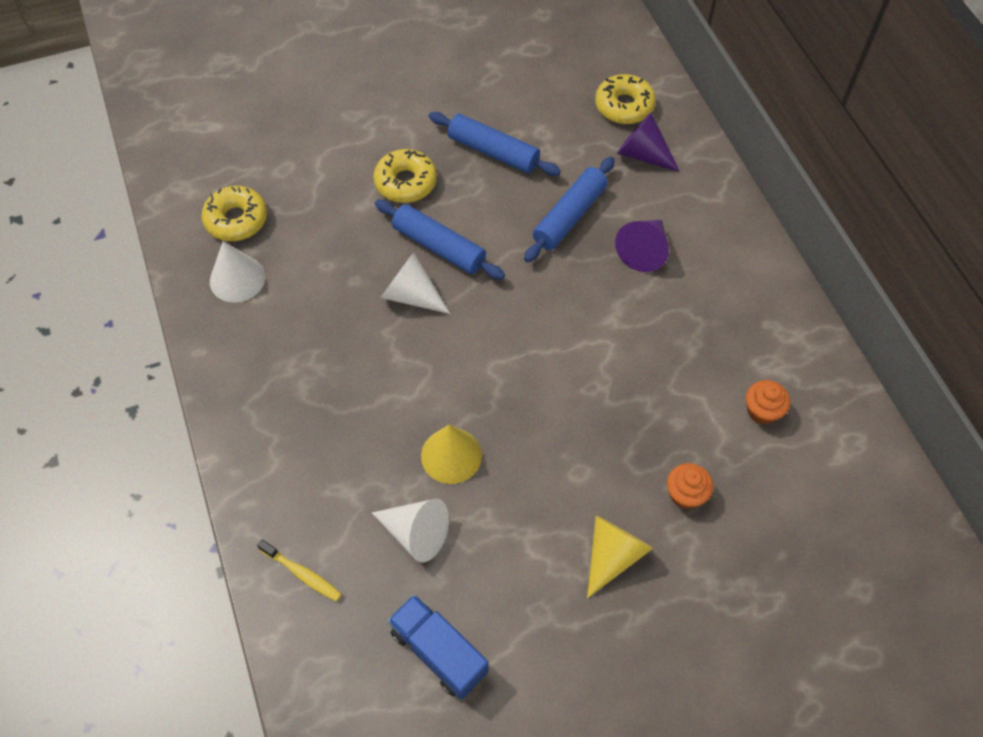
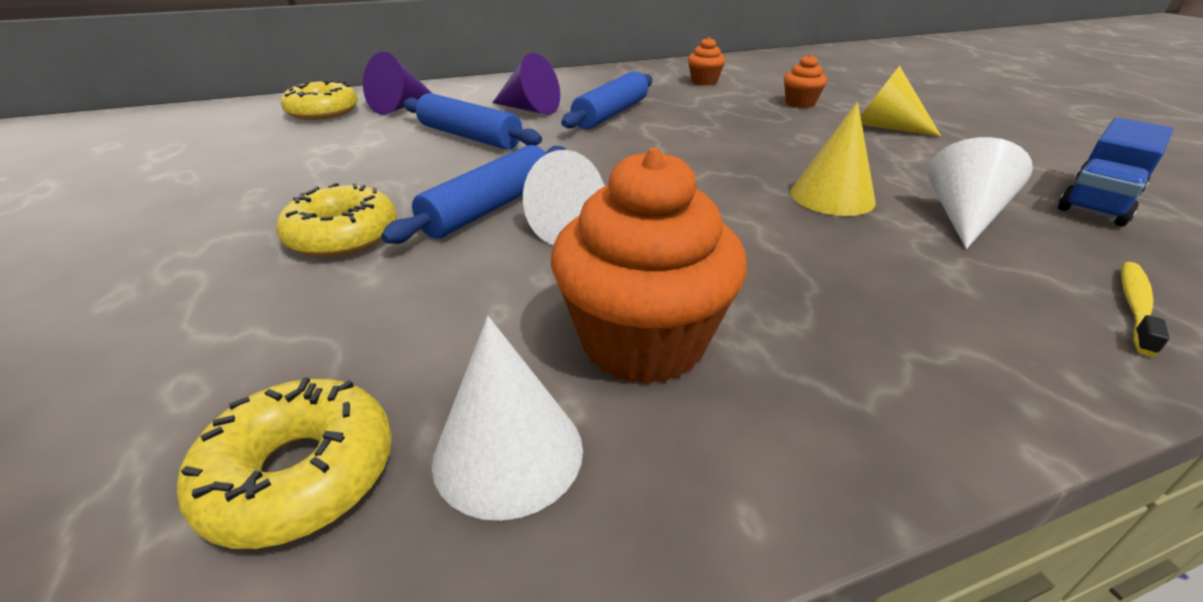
camera: 90 degrees left, 25 degrees down
(296, 325) = (643, 342): none -> orange cupcake
(493, 152) = (333, 174): blue rolling pin -> blue rolling pin (611, 114)

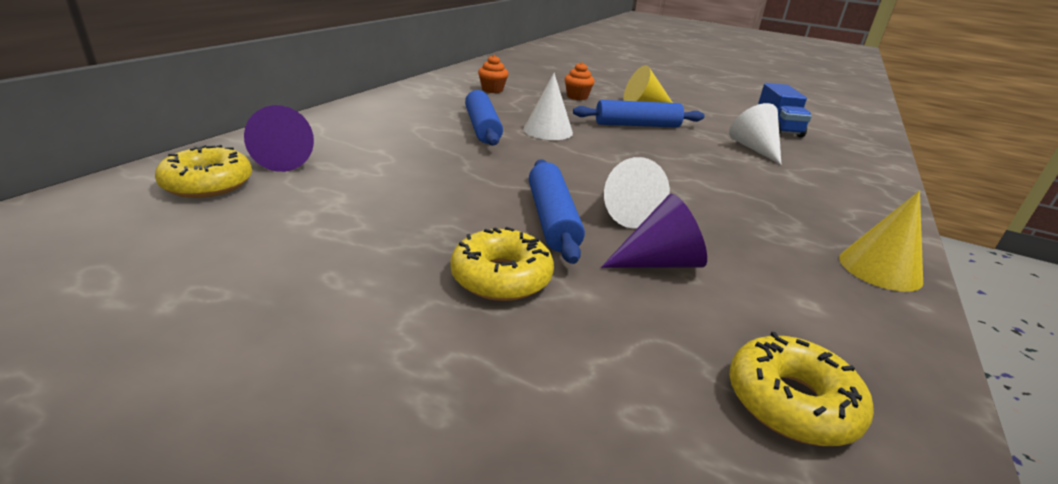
camera: 45 degrees left, 5 degrees down
(469, 136) = (417, 171): blue rolling pin -> blue rolling pin (637, 125)
(508, 453) = (829, 334): white cone -> white cone (548, 131)
(530, 109) = (414, 136): purple cone -> purple cone (659, 262)
(643, 342) = (771, 259): orange cupcake -> none
(832, 197) = (695, 153): yellow cone -> yellow cone (880, 269)
(1135, 306) = (856, 171): yellow toothbrush -> none

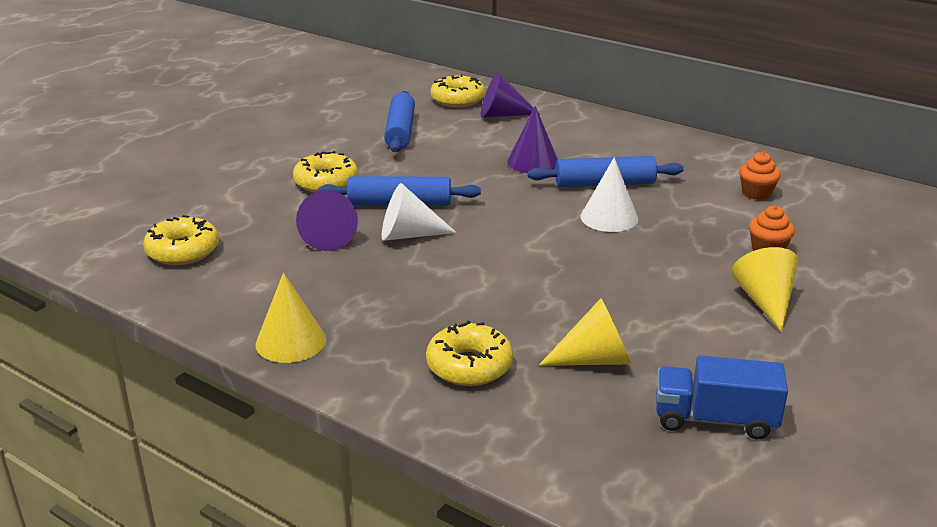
camera: 100 degrees right, 0 degrees up
(433, 151) = (533, 162): none -> purple cone
(637, 125) = (658, 280): blue rolling pin -> blue rolling pin (400, 131)
(754, 149) = (595, 359): white cone -> yellow cone
(810, 186) = (469, 365): none -> yellow donut

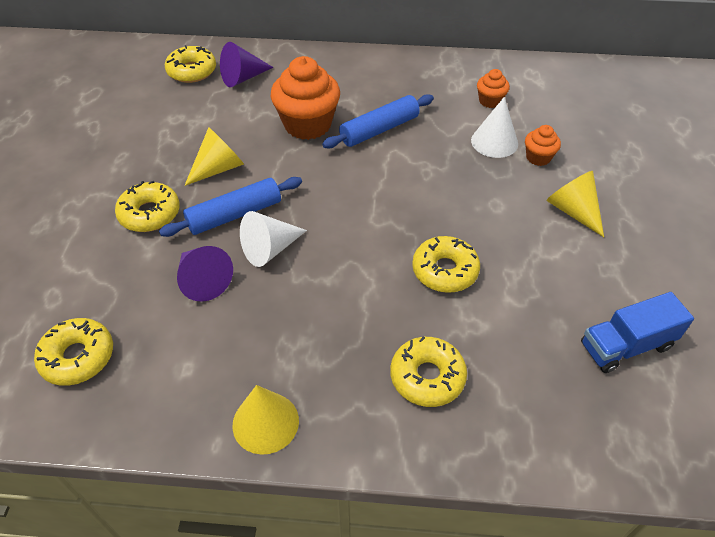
camera: 30 degrees left, 20 degrees up
(400, 131) = (170, 126): blue rolling pin -> none
(533, 162) = (307, 124): purple cone -> orange cupcake
(567, 301) = (445, 271): none -> yellow donut
(595, 359) = (509, 324): yellow cone -> yellow cone (219, 168)
(609, 218) = (409, 166): white cone -> white cone (494, 142)

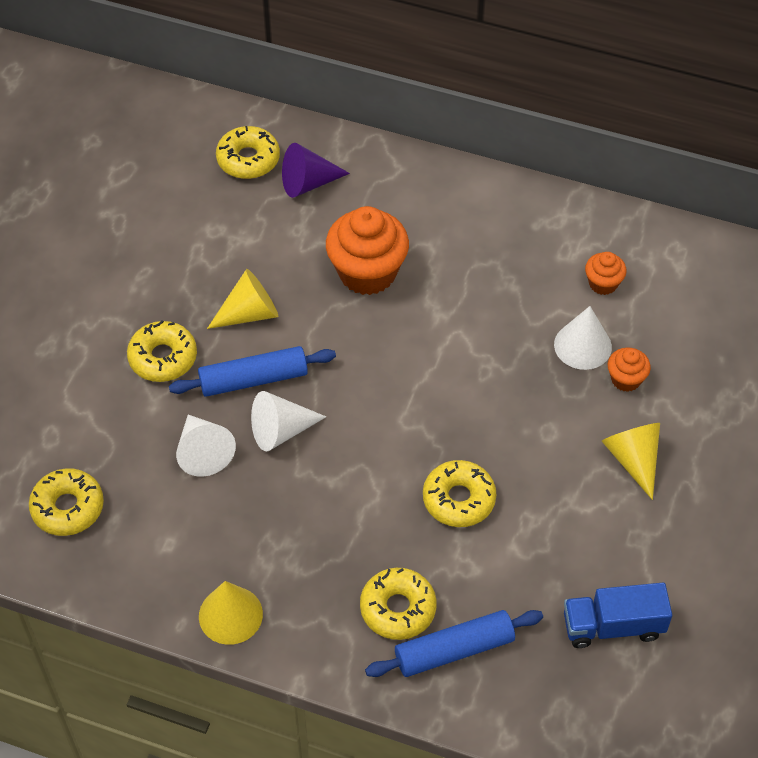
camera: 15 degrees right, 5 degrees up
(203, 280) = (203, 452): purple cone -> white cone
(379, 130) = (450, 298): blue rolling pin -> blue rolling pin (454, 650)

